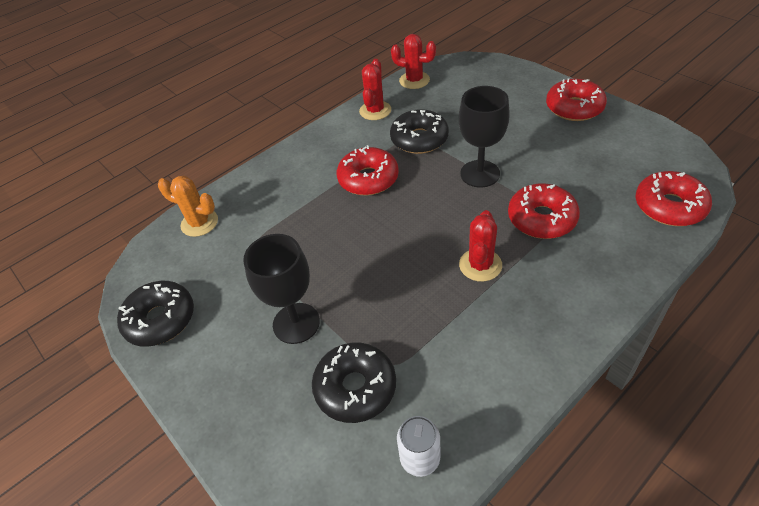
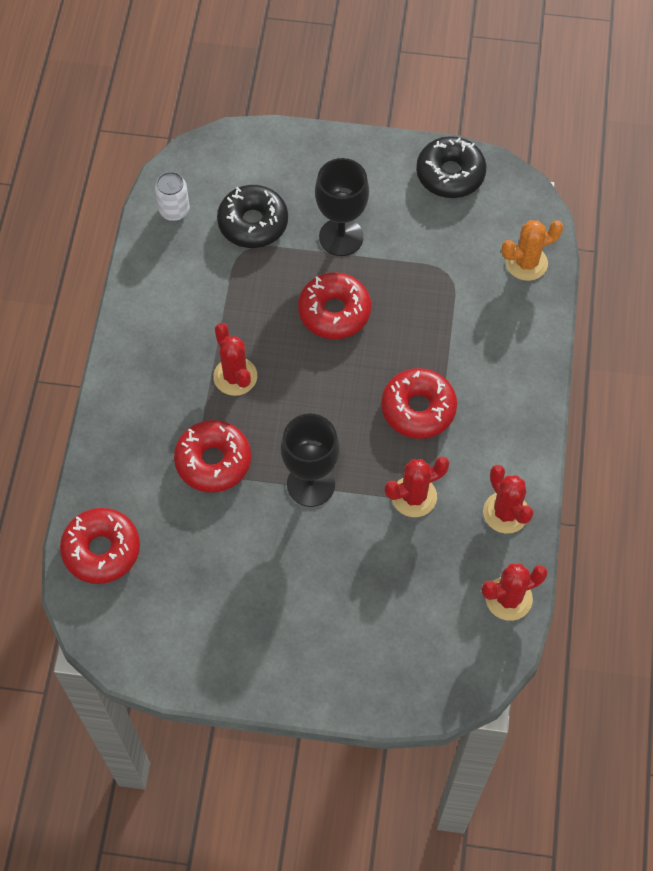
camera: 135 degrees right, 15 degrees up
(419, 139) = (414, 496): black donut -> red cactus
(574, 108) = (275, 660): red donut -> red donut (334, 312)

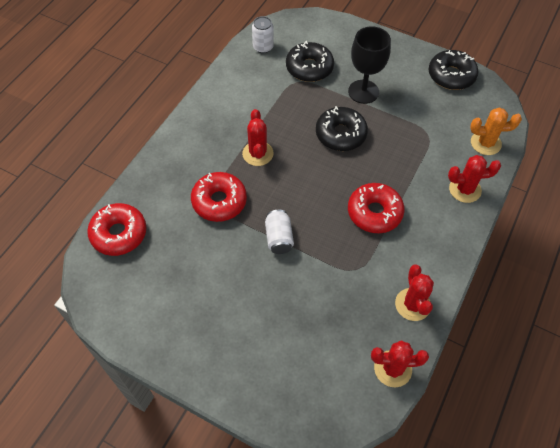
camera: 20 degrees right, 5 degrees down
(311, 484) = (279, 238): black goblet -> white can
(334, 312) = (340, 134): red donut -> black donut
(414, 496) = (348, 270): red cactus -> red cactus (465, 189)

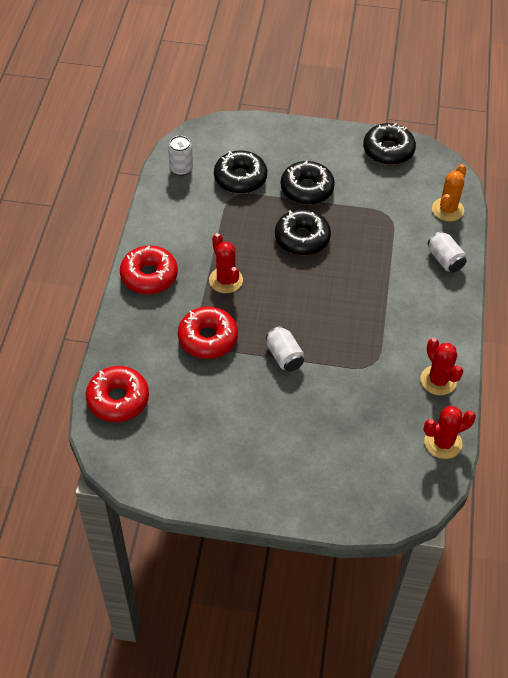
camera: 20 degrees left, 5 degrees down
(363, 92) = (307, 189): black goblet -> black donut
(374, 212) = (367, 306): red donut -> red donut (149, 276)
(465, 189) = (445, 260): red cactus -> white can
(485, 143) = (447, 210): orange cactus -> orange cactus turned 45 degrees counterclockwise

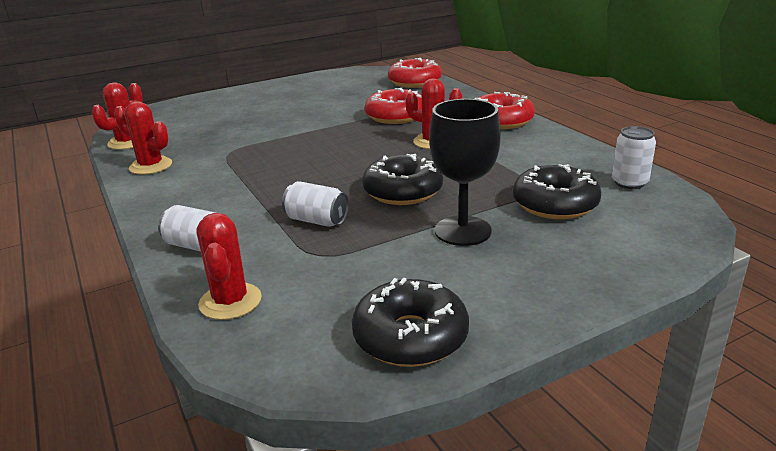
camera: 145 degrees right, 25 degrees down
(284, 356) = (318, 130): white can -> white can (317, 220)
(307, 189) = (462, 231): black donut -> black goblet
(447, 210) = (230, 301): orange cactus -> red cactus

